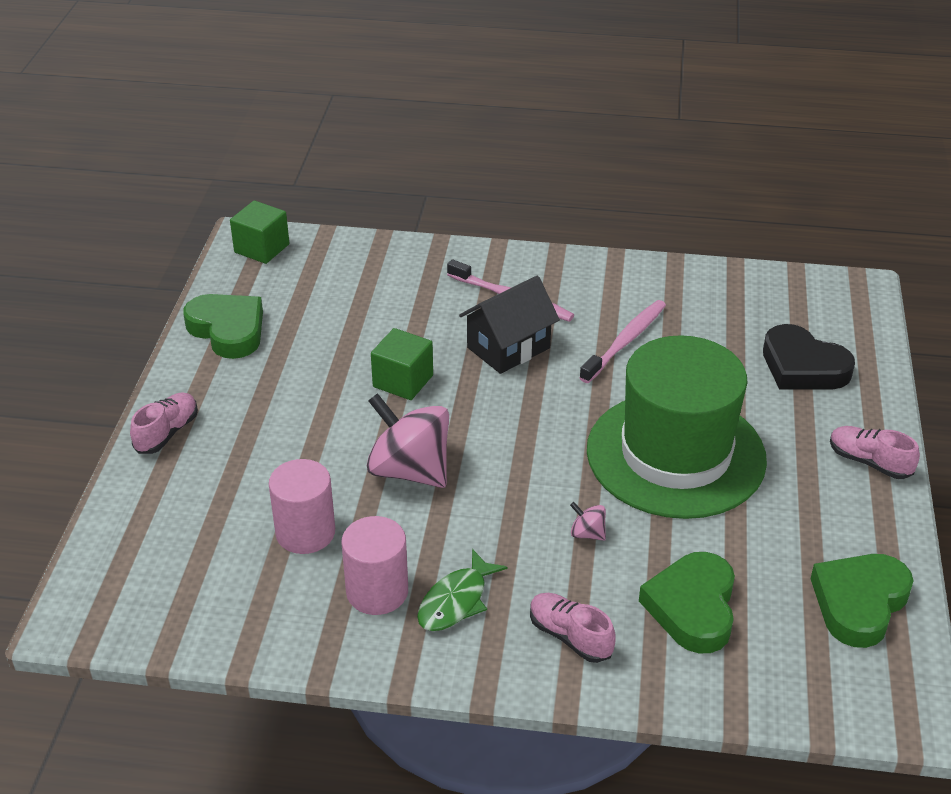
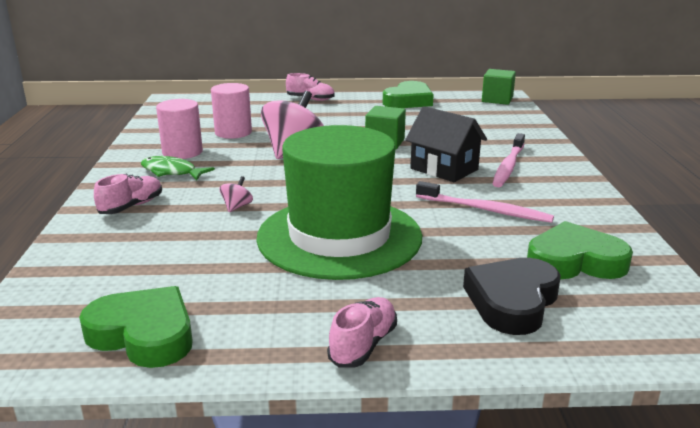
camera: 80 degrees right, 15 degrees down
(692, 607) = (152, 249): green heart -> green heart (574, 261)

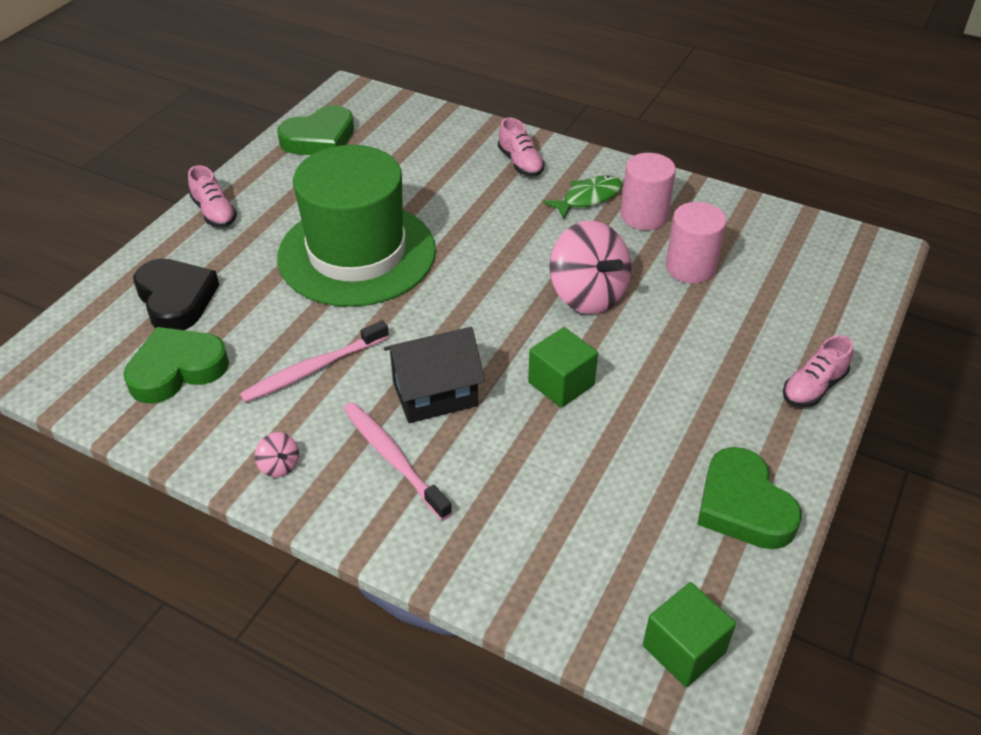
camera: 120 degrees right, 20 degrees up
(237, 207) = (469, 216): pink spinning top -> pink spinning top (279, 465)
(574, 261) = (177, 370): green heart -> green heart turned 150 degrees counterclockwise

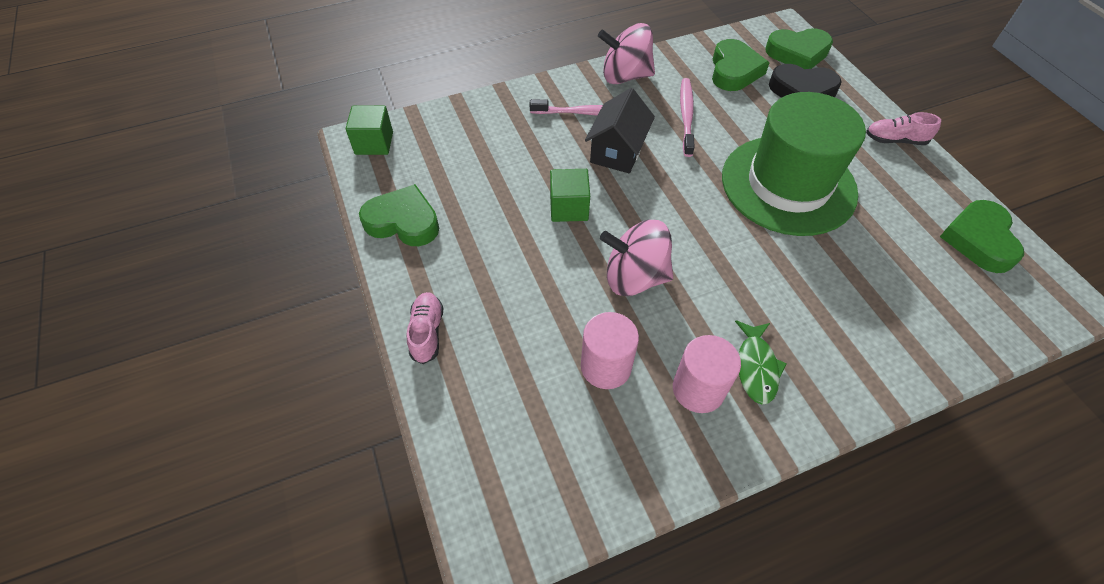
camera: 130 degrees right, 10 degrees up
(89, 331) = (797, 53): none -> green heart
(279, 465) = (625, 76): pink spinning top -> pink spinning top, size x2.38
(520, 163) = (849, 355): pink shoe -> none

